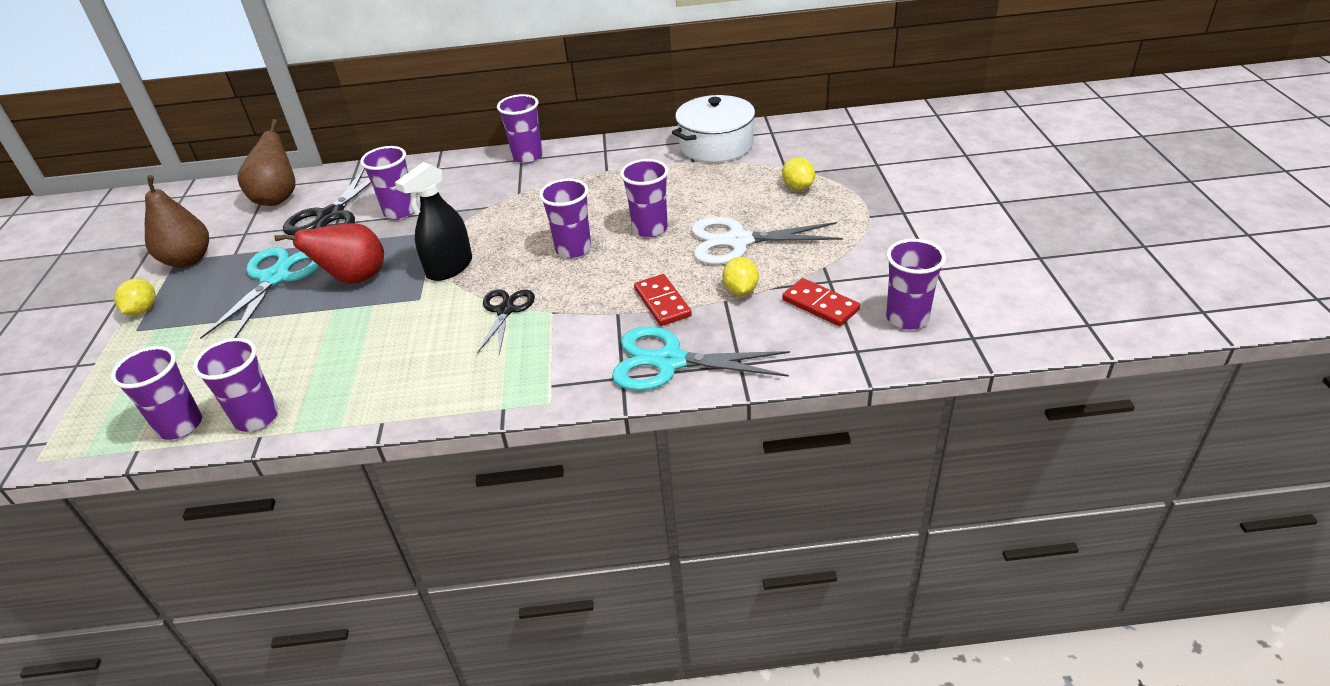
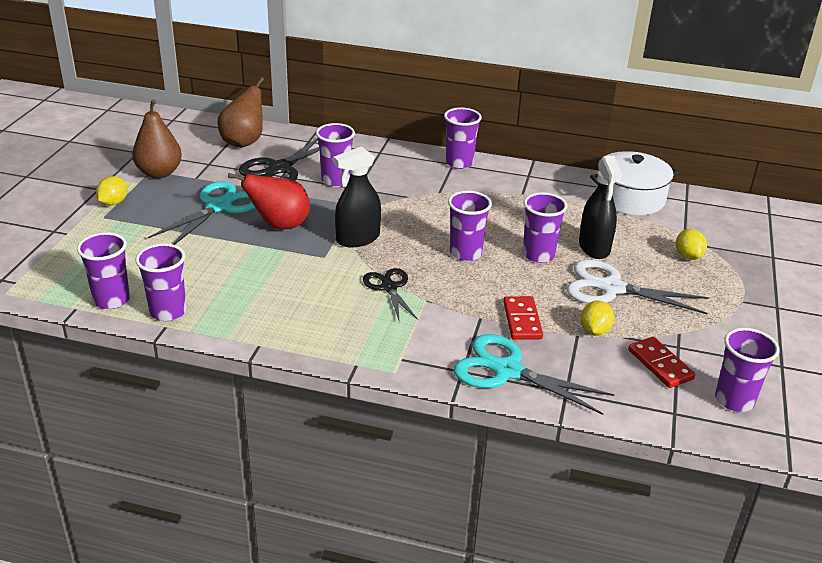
camera: 15 degrees right, 5 degrees down
(505, 310) = (389, 287): black scissors -> black scissors turned 45 degrees counterclockwise
(702, 204) = (594, 247): none -> black spray bottle

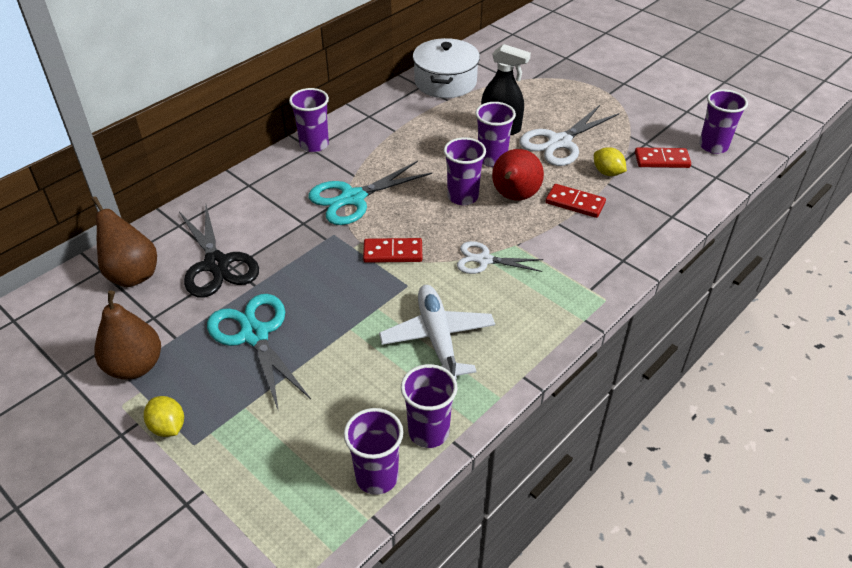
camera: 60 degrees left, 10 degrees up
(272, 289) = (437, 339): none -> white plane
(279, 225) = (328, 299): red pear -> red pear (514, 197)
(336, 180) = (276, 232): purple cup -> none
(358, 239) = (393, 253): black spray bottle -> red domino
(389, 287) = (484, 260): black scissors -> white scissors
(507, 371) = (634, 236): turquoise scissors -> turquoise scissors (353, 198)
(688, 256) = (541, 91): yellow lemon -> none

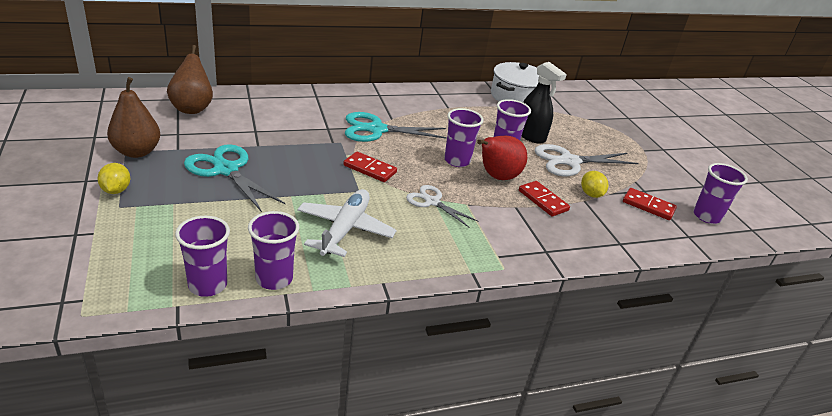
camera: 25 degrees right, 10 degrees down
(217, 264) = (248, 125): black scissors -> none
(254, 335) = (226, 170): turquoise scissors -> turquoise scissors turned 45 degrees counterclockwise
(314, 145) = (383, 93): purple cup -> none

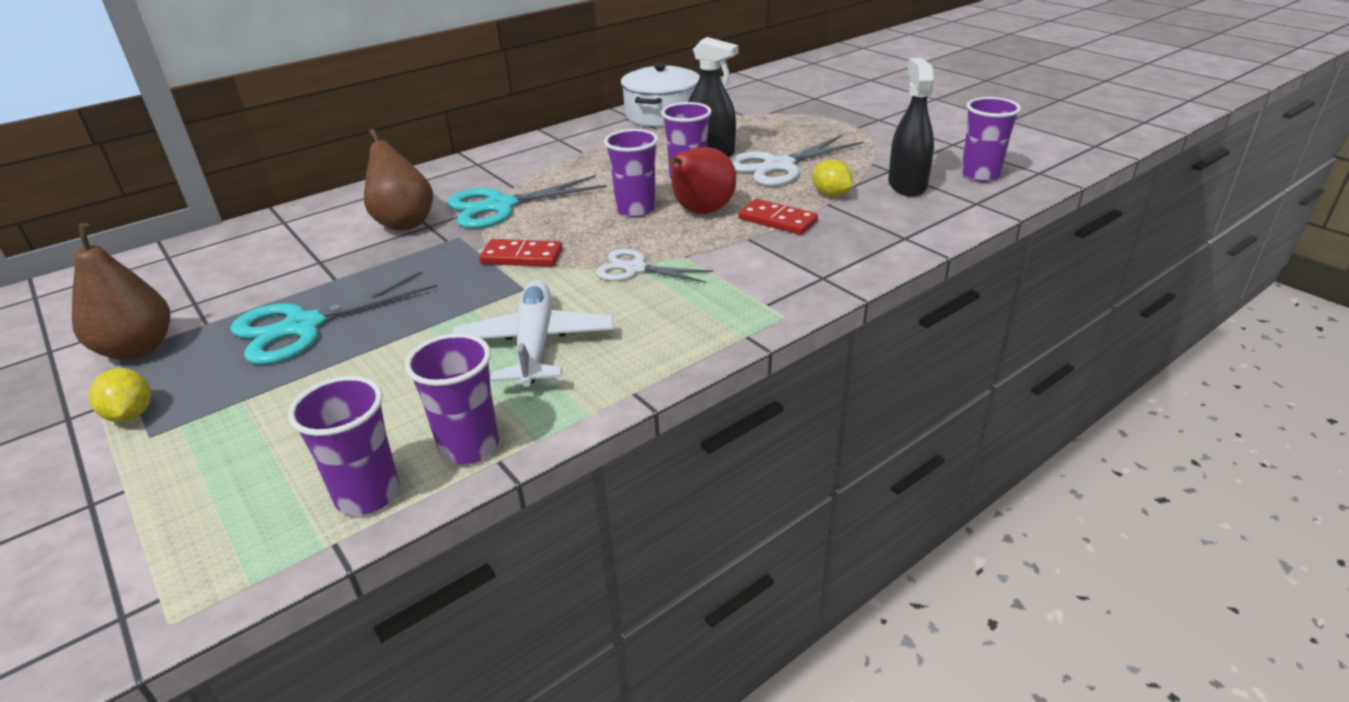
camera: 15 degrees left, 0 degrees up
(192, 108) = (199, 262): brown pear -> brown pear (404, 223)
(226, 170) = (303, 327): turquoise scissors -> turquoise scissors turned 60 degrees counterclockwise
(648, 206) = (907, 185): red domino -> black spray bottle

